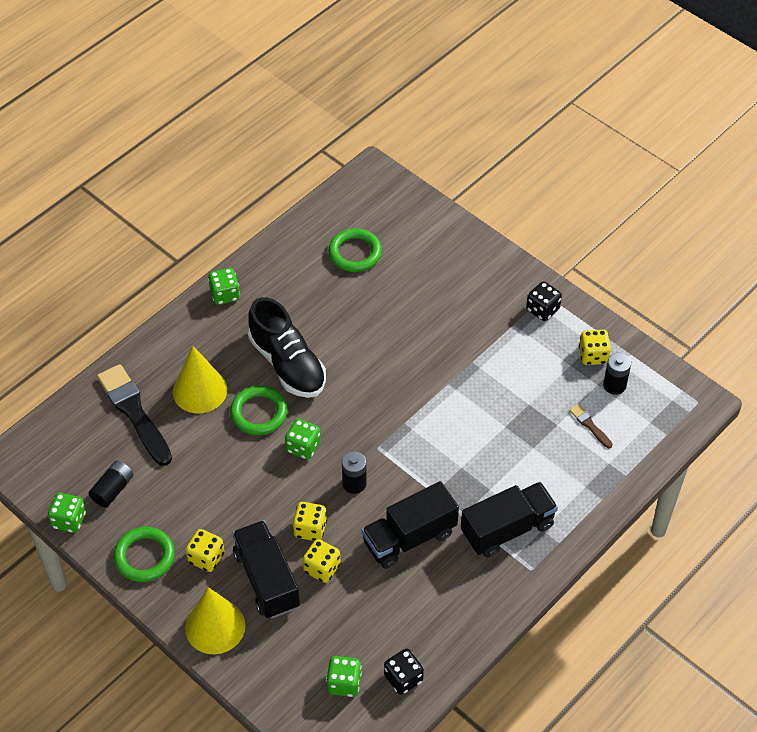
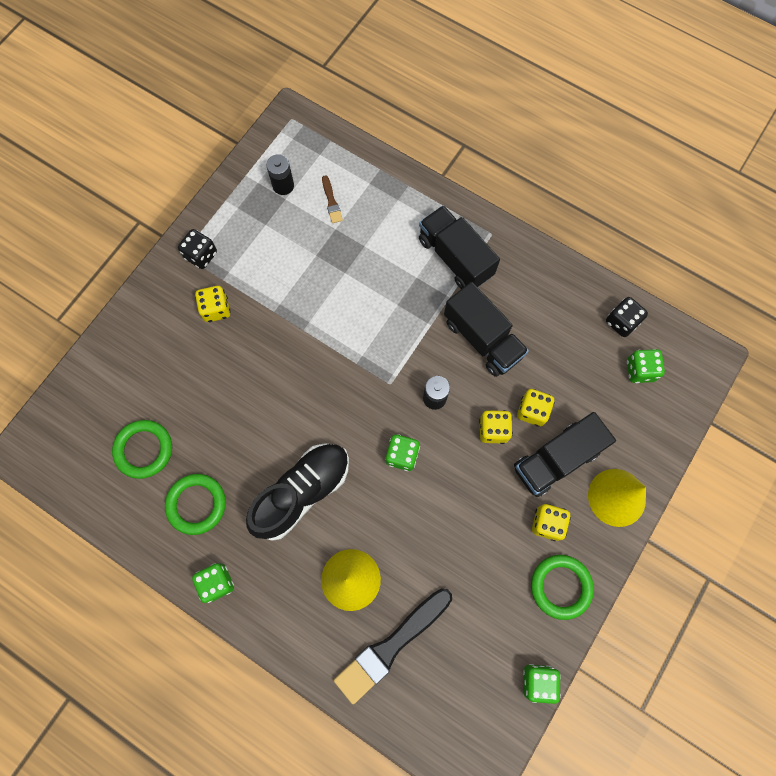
camera: 100 degrees left, 20 degrees up
(113, 489) = (491, 643): black battery -> none
(259, 413) = (369, 509): green ring -> green ring (196, 504)
(590, 425) = (331, 202): brown brush -> brown brush turned 60 degrees counterclockwise
(593, 355) = (251, 206): yellow dice -> yellow dice (216, 309)

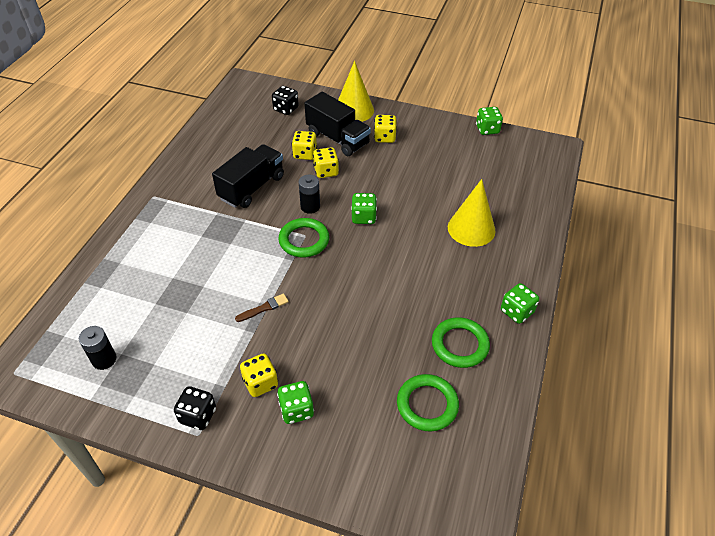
camera: 105 degrees left, 25 degrees down
(302, 492) = (417, 272): black shoe -> none
(331, 202) = (123, 313): brown brush -> brown brush (264, 308)
(391, 646) = (505, 198): black brush -> none
(455, 257) = (178, 214): black truck -> none
(560, 586) = (424, 127): green ring -> green ring (304, 240)
(621, 322) = (223, 120): black dice -> black dice (286, 109)
(640, 370) = (259, 109): green dice -> green dice (296, 410)

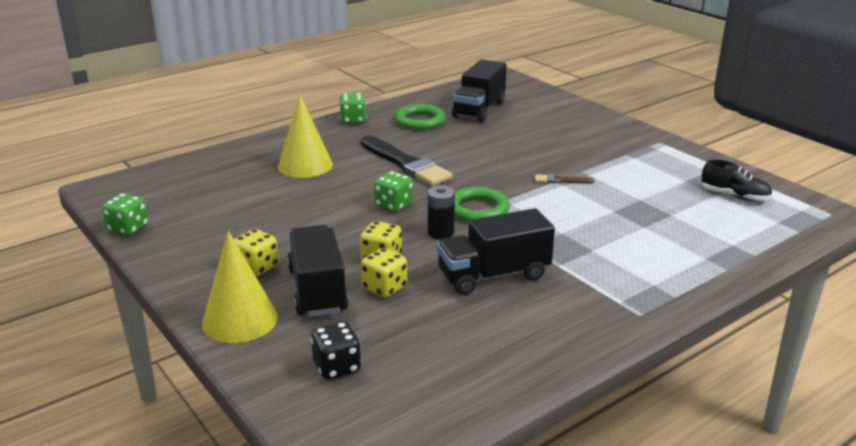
camera: 145 degrees left, 20 degrees down
(104, 359) = (734, 196): black battery -> black shoe
(198, 416) = (656, 149): black dice -> none
(260, 383) = (595, 148): yellow dice -> none
(296, 410) = (575, 131): green dice -> none
(403, 268) = (406, 164): none -> black brush
(427, 404) = (479, 109): green ring -> black truck

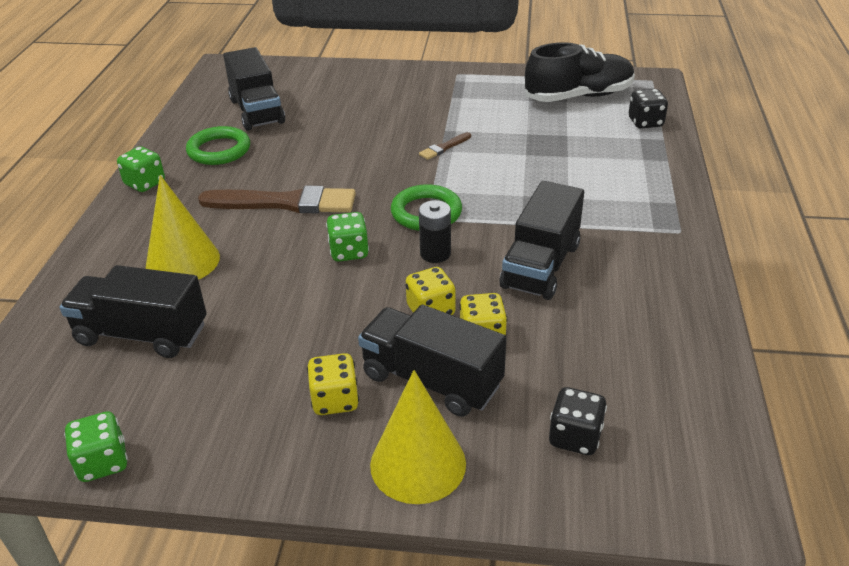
camera: 45 degrees left, 10 degrees up
(231, 187) = (142, 334): none -> black truck
(406, 164) = (285, 203): black brush -> brown brush
(734, 196) = (578, 96): black shoe -> black shoe, size x1.76
(760, 237) = (645, 122): none -> black dice

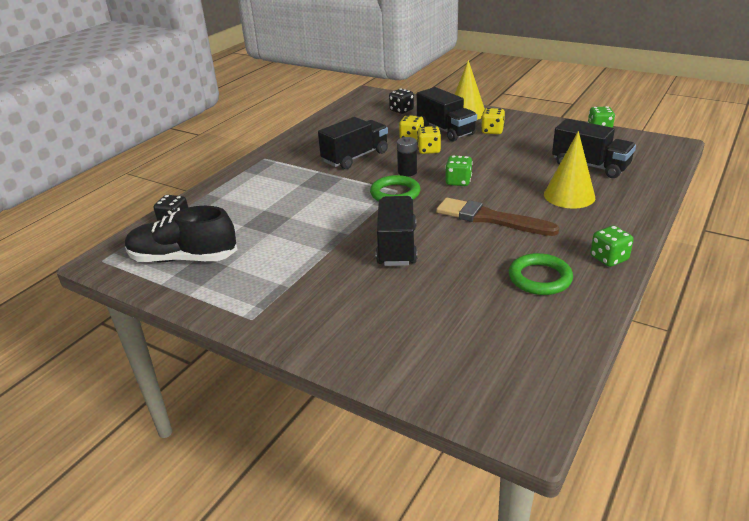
camera: 155 degrees left, 5 degrees down
(257, 111) = (494, 320): black truck -> black truck (397, 246)
(444, 147) = (343, 236): brown brush -> none

